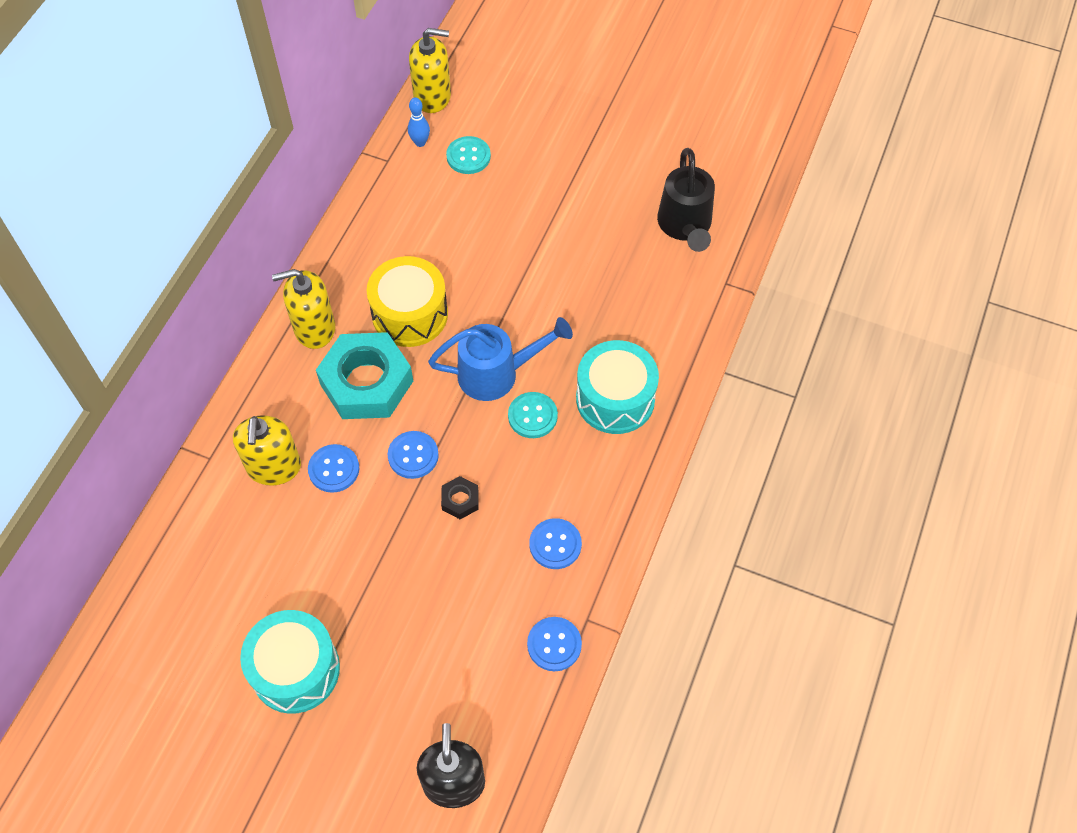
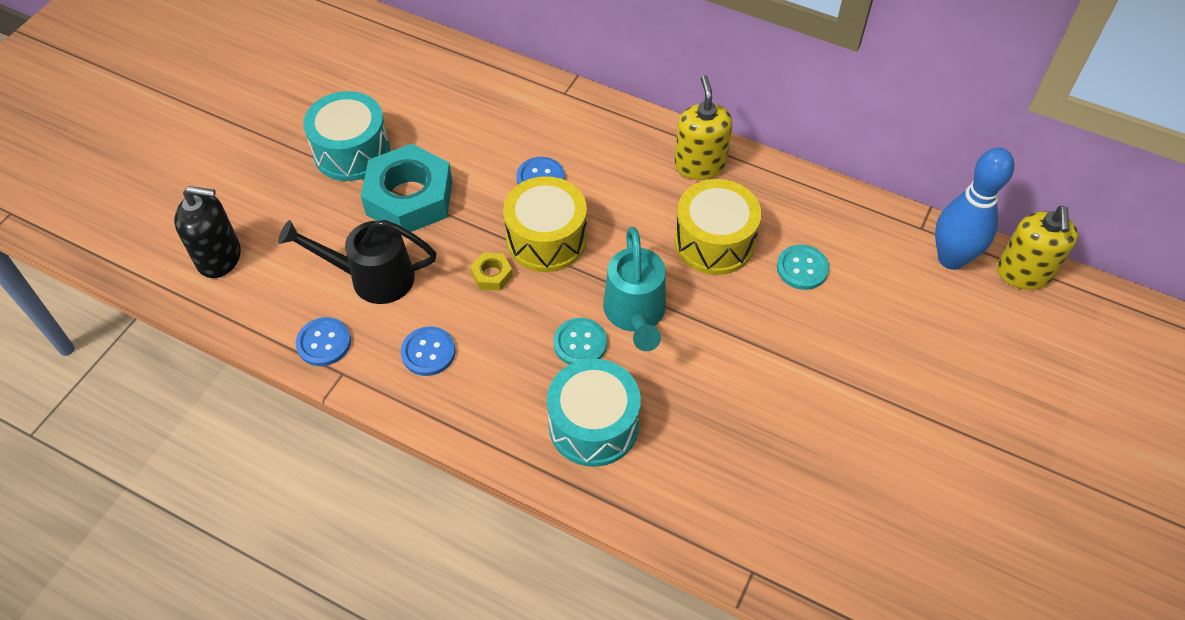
camera: 95 degrees right, 5 degrees down
(274, 467) = (549, 136): yellow soap dispenser -> none
(366, 383) = (633, 204): turquoise nut -> turquoise nut (409, 198)
(413, 456) = (546, 239): blue button -> yellow drum
(420, 142) = (951, 258): blue bowling pin -> blue bowling pin, size x2.17
(460, 500) = (492, 275): black nut -> yellow nut
(468, 156) = (935, 304): turquoise button -> turquoise button (802, 268)
(497, 374) = (635, 314): blue watering can -> turquoise watering can
(685, 226) = (843, 534): black watering can -> black watering can (372, 277)

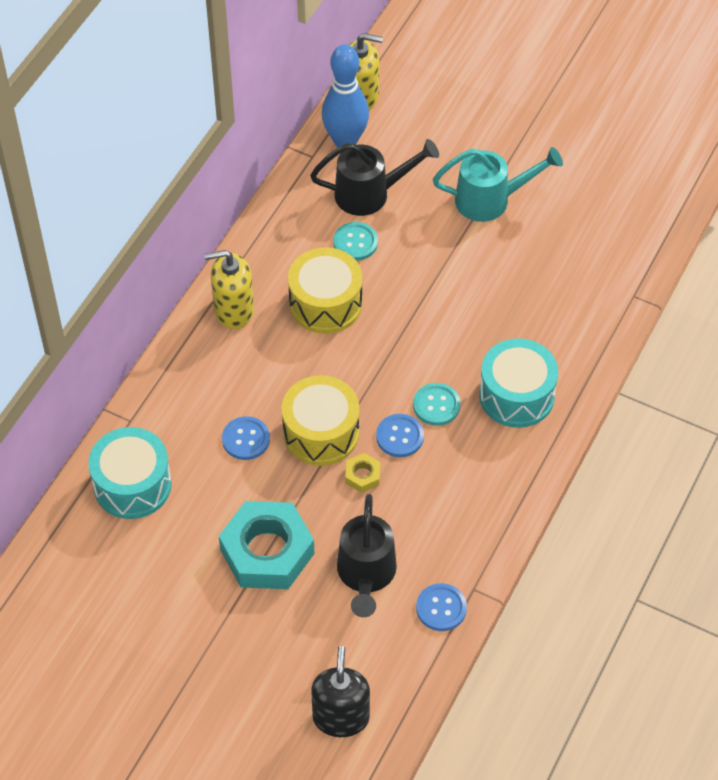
camera: 90 degrees left, 0 degrees up
(352, 151) = (202, 611): turquoise drum -> turquoise drum (132, 485)
(428, 352) = (449, 521): blue button -> blue button (399, 436)
(635, 314) = (405, 364): turquoise watering can -> turquoise watering can (490, 200)
(876, 282) = (370, 194): none -> black watering can

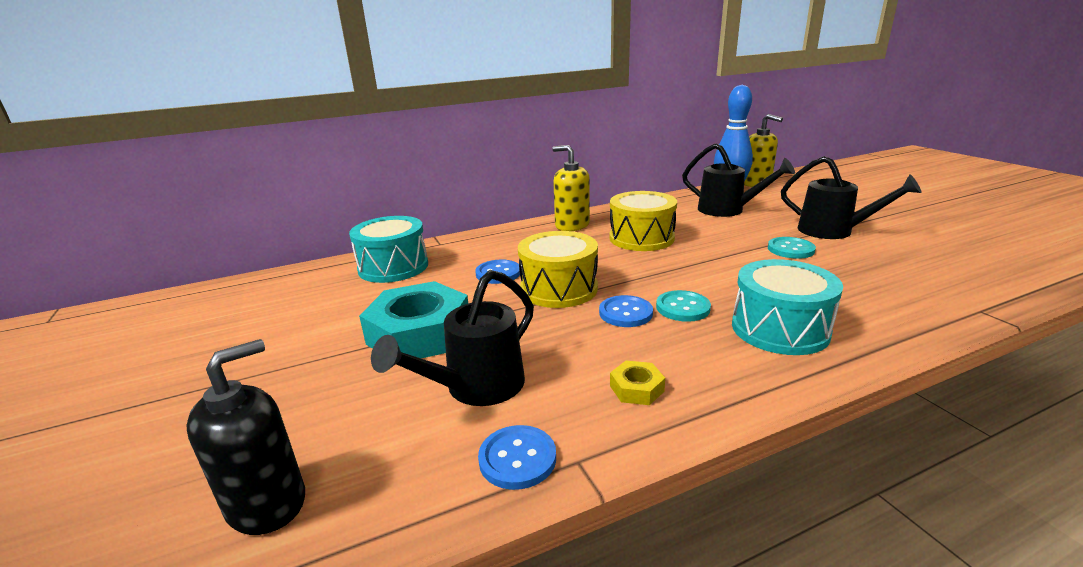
camera: 40 degrees right, 30 degrees down
(355, 242) = (695, 223): turquoise button -> turquoise button (790, 249)
(362, 475) = (562, 322): yellow nut -> yellow nut (636, 388)
(490, 200) = (833, 231): turquoise watering can -> black watering can

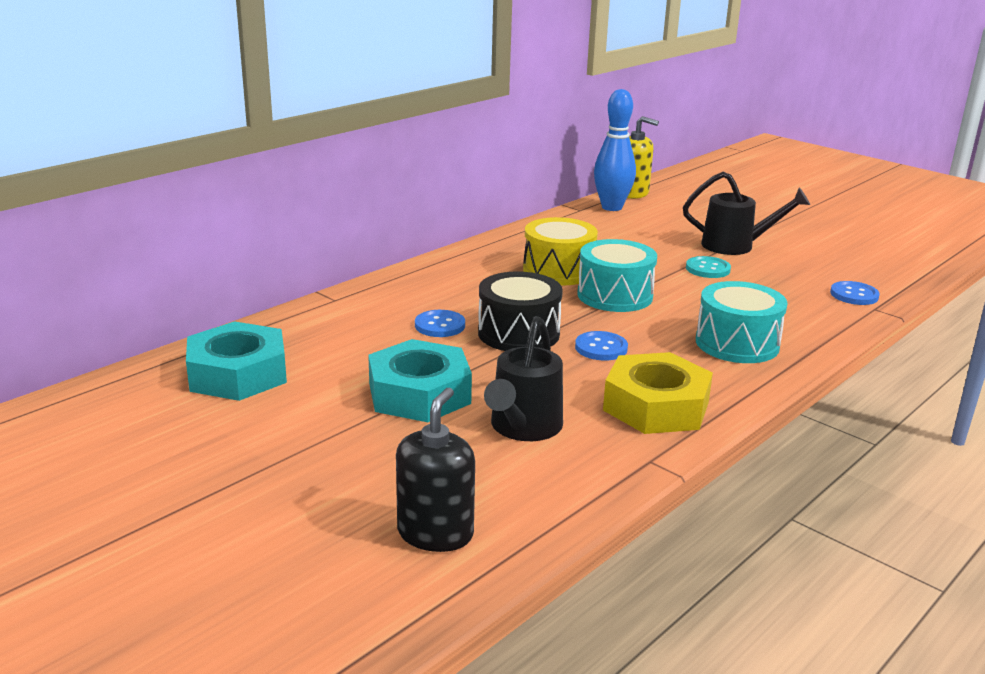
camera: 25 degrees left, 0 degrees up
(306, 293) = (238, 374): none -> turquoise nut
(393, 267) = (309, 332): turquoise drum -> turquoise drum (614, 295)
(517, 458) = (604, 468): blue button -> blue button (854, 295)
(559, 288) = (518, 333): yellow drum -> black drum
(572, 225) = (470, 262): yellow soap dispenser -> none
(636, 388) = (656, 406): yellow nut -> yellow nut, size x2.35
(682, 308) = (647, 336): turquoise button -> none
(727, 210) = (624, 230): black watering can -> none

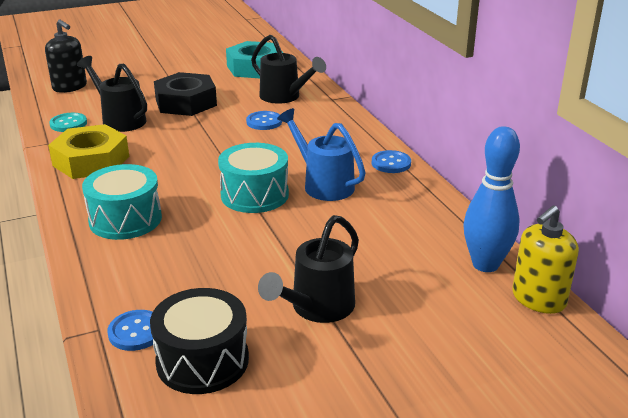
camera: 115 degrees right, 5 degrees up
(348, 329) = (284, 97): none -> black watering can
(419, 394) = (186, 102): turquoise nut -> black nut
(518, 333) = (228, 143): black drum -> black drum (202, 360)
(558, 271) = (323, 184): yellow drum -> blue watering can
(601, 348) = (178, 165): blue button -> blue button (391, 163)
(707, 269) = (271, 263): turquoise button -> turquoise button (68, 124)

